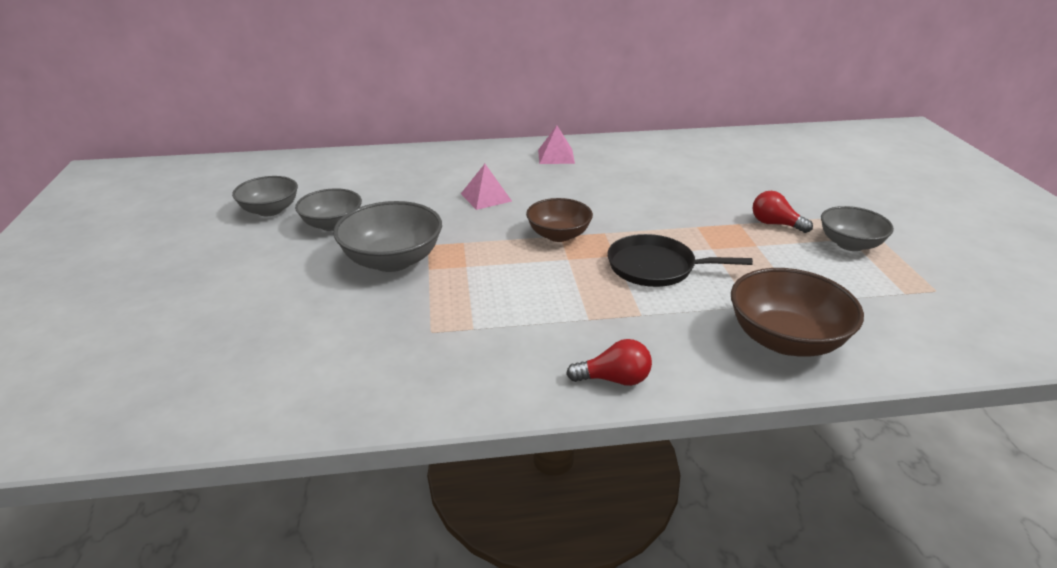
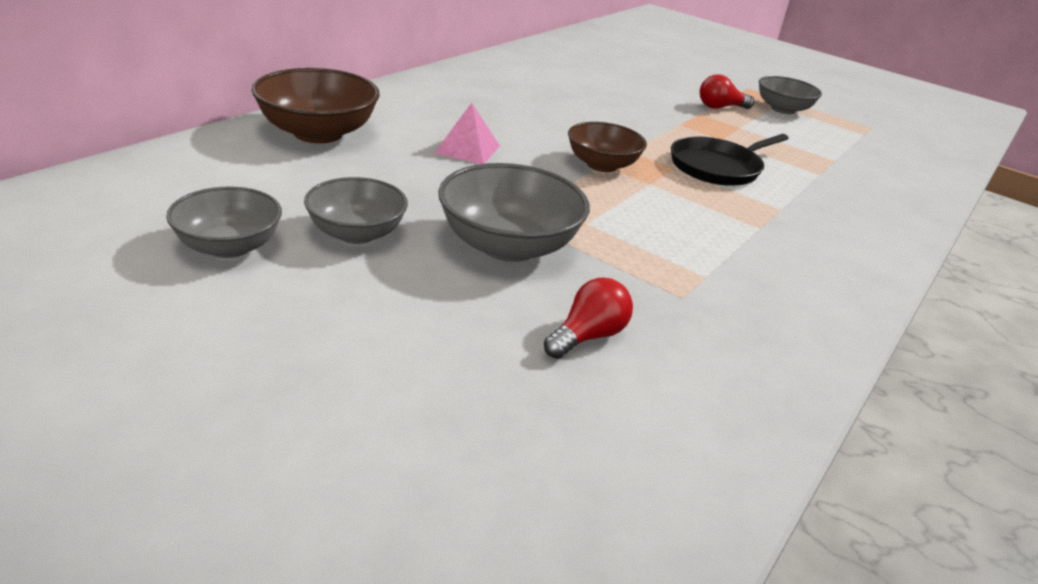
camera: 50 degrees left, 0 degrees up
(556, 156) = (452, 90): pink pyramid -> none
(614, 379) = (861, 266): red light bulb -> red light bulb (587, 336)
(786, 340) = (877, 190): brown bowl -> brown bowl (318, 133)

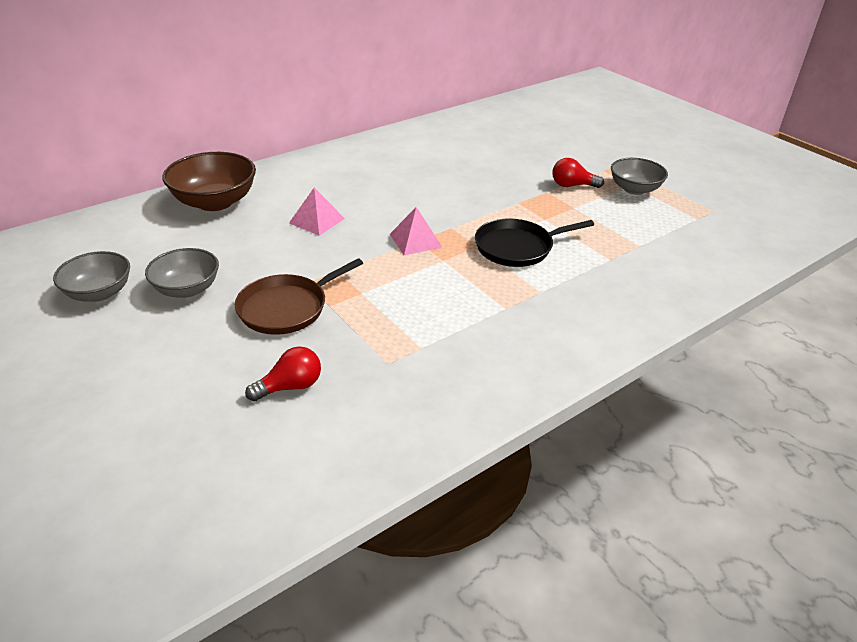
camera: 20 degrees right, 5 degrees up
(508, 246) = (287, 308): grey bowl -> brown pan
(602, 165) = (415, 240): brown bowl -> pink pyramid

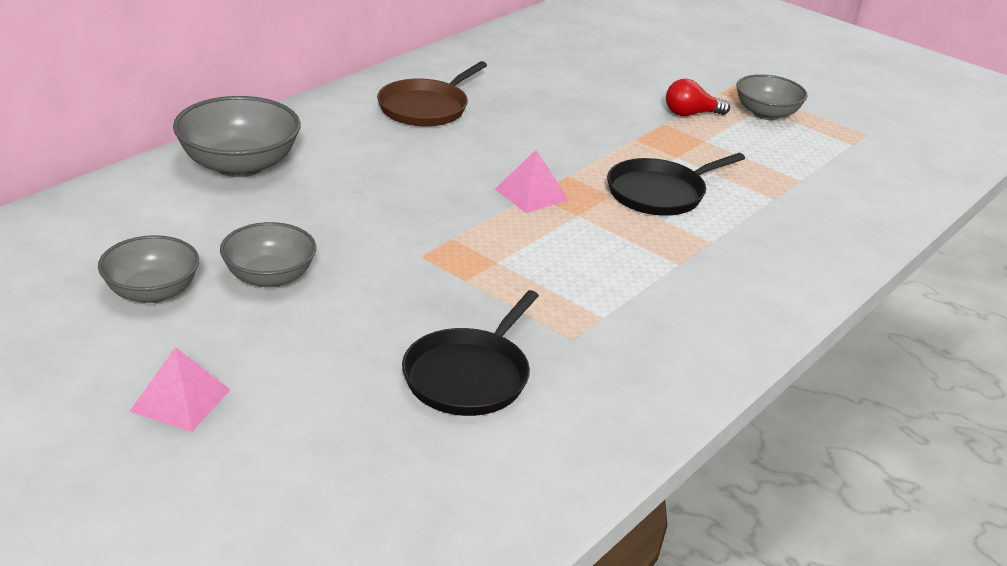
camera: 15 degrees left, 5 degrees down
(215, 202) = (239, 165): brown bowl -> grey bowl
(287, 308) = (413, 288): brown pan -> brown pan (426, 108)
(290, 387) = (469, 376): red light bulb -> black pan
(317, 220) = (391, 179): pink pyramid -> pink pyramid (180, 400)

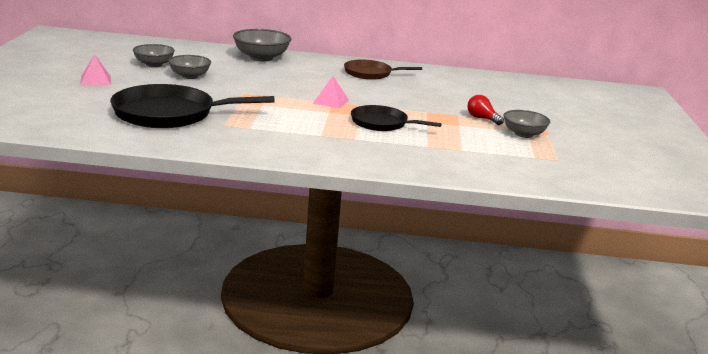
camera: 55 degrees right, 10 degrees down
(469, 376) = (169, 114): black pan -> black pan, size x1.68

